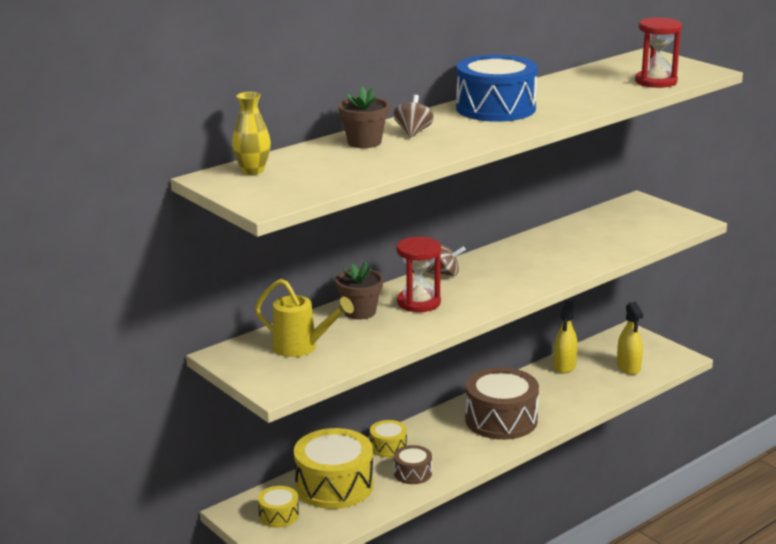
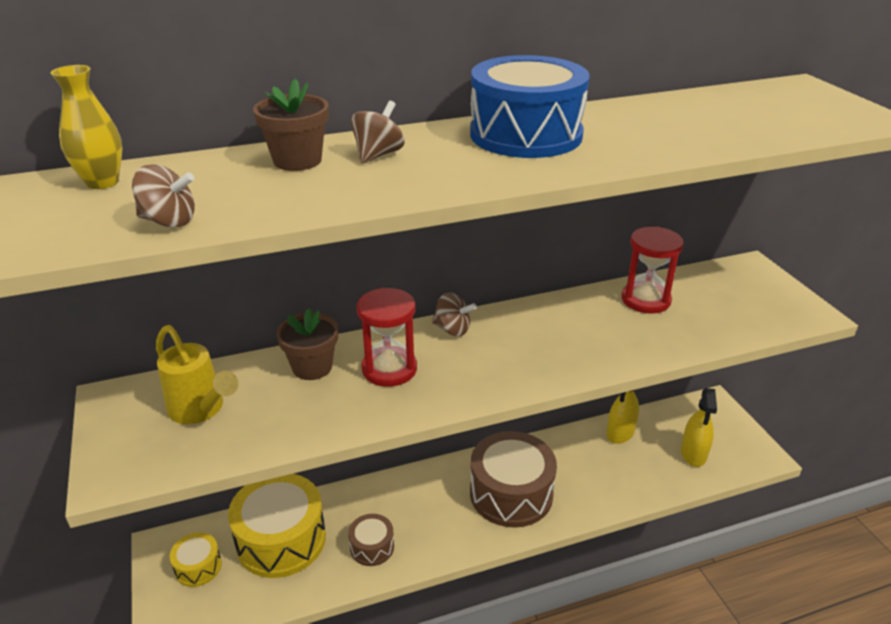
camera: 20 degrees right, 10 degrees up
(332, 181) = (169, 221): none -> brown spinning top
(388, 447) = (370, 498): yellow drum -> none
(656, 81) = (789, 126): red hourglass -> red hourglass (646, 300)

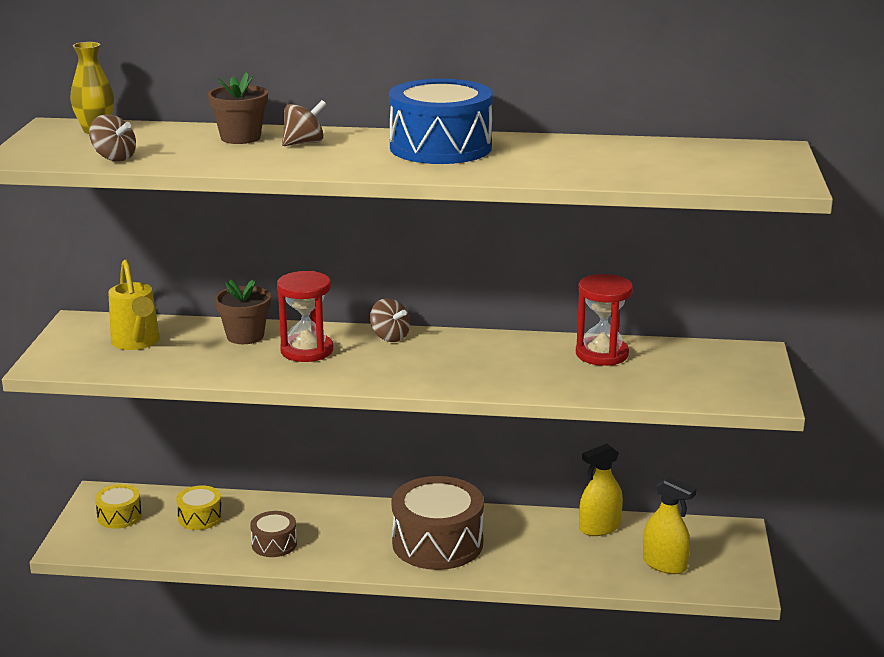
camera: 25 degrees right, 10 degrees down
(281, 539) = (200, 517): yellow drum -> yellow drum, size x0.49
(693, 453) = (664, 564): yellow spray bottle -> yellow spray bottle turned 90 degrees counterclockwise

